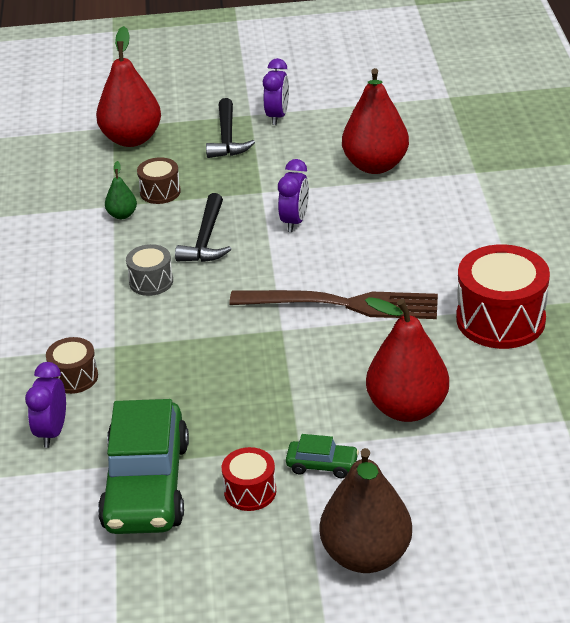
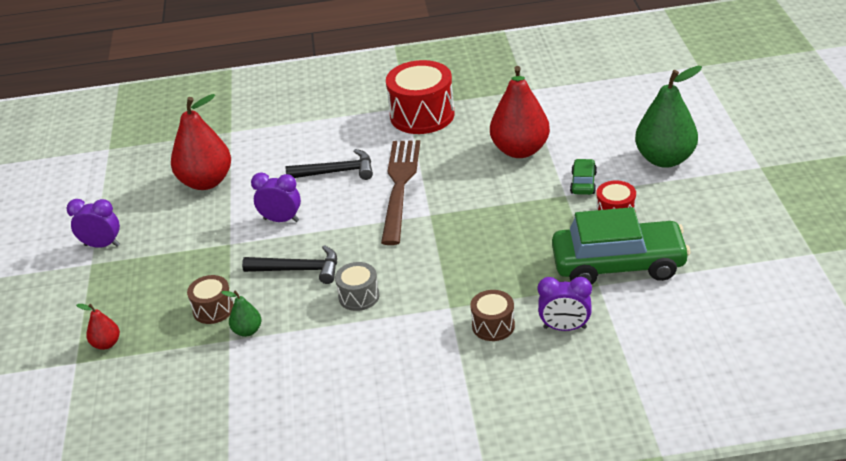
camera: 90 degrees left, 0 degrees up
(132, 139) = (106, 344): red pear -> red pear, size x0.46
(227, 138) = (129, 274): black hammer -> black hammer (337, 172)
(366, 555) = (665, 159): brown pear -> green pear

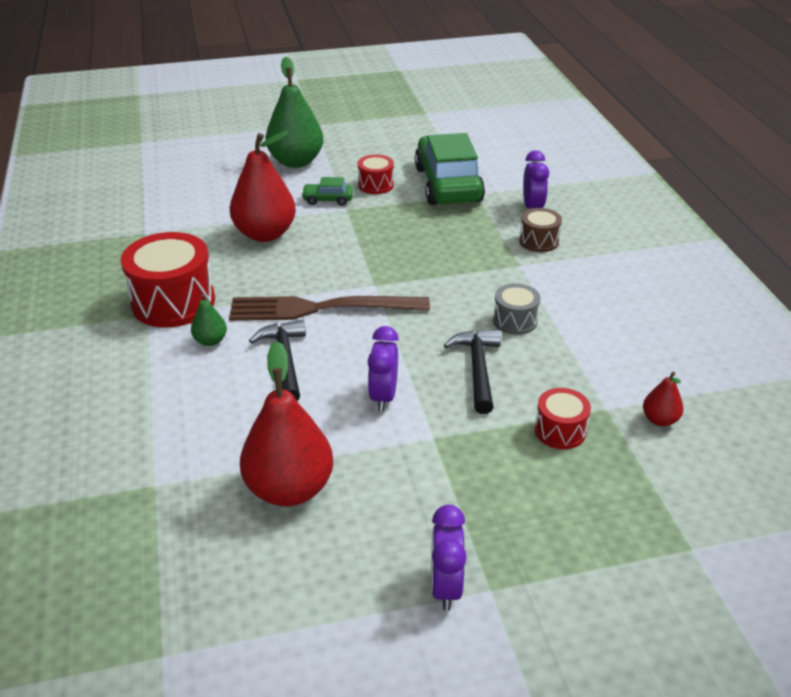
camera: 100 degrees left, 0 degrees up
(106, 344) = (648, 523): red pear -> red pear (659, 420)
(213, 309) = (560, 431): brown drum -> red drum
(247, 331) = (588, 395): green pear -> green pear (210, 341)

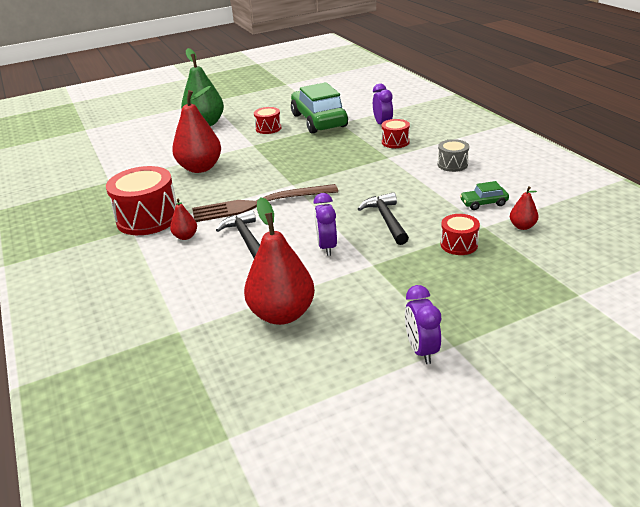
camera: 10 degrees left, 5 degrees down
(210, 341) = (185, 236): green pear -> red pear
(328, 200) = (238, 141): green car -> green car (483, 203)
(515, 321) = (399, 188): grey drum -> grey drum (452, 164)
(539, 241) = (395, 142): brown drum -> red drum

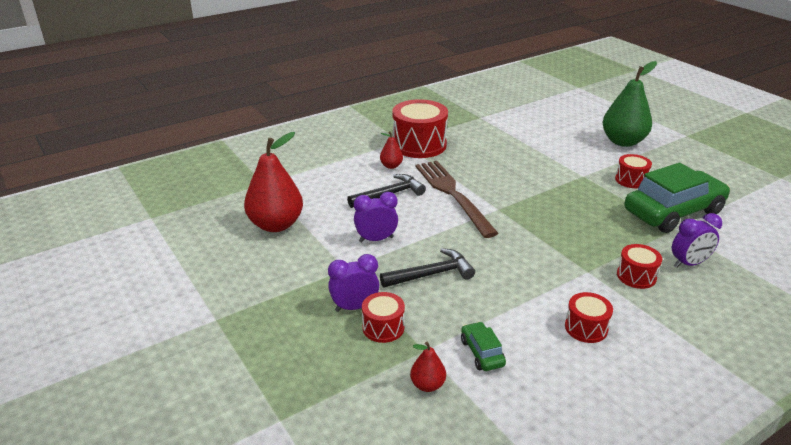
camera: 80 degrees right, 0 degrees up
(200, 168) = (518, 154): red pear -> none
(421, 350) = (214, 300): purple clock -> purple clock (354, 307)
(452, 164) = (586, 328): grey drum -> red drum

